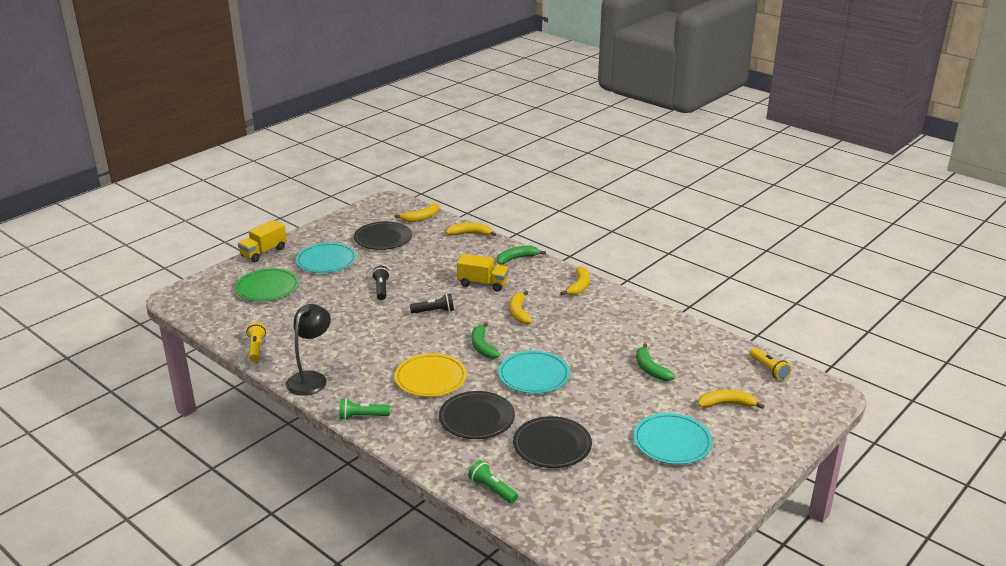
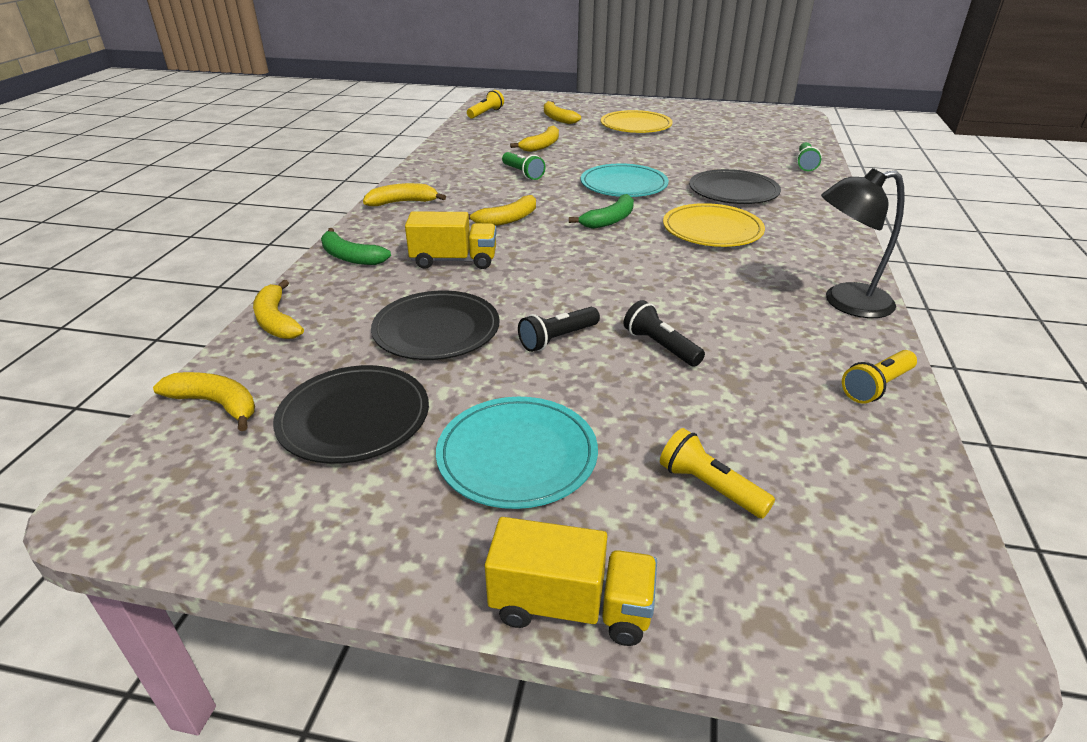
camera: 120 degrees left, 5 degrees up
(267, 288) = (709, 487): green plate -> yellow flashlight
(362, 416) = (838, 243): green flashlight -> green flashlight (523, 173)
(434, 311) = (570, 272): black flashlight -> black flashlight (660, 346)
(483, 284) = (454, 260): yellow truck -> yellow truck turned 105 degrees clockwise
(552, 445) = (713, 157): black plate -> black plate (436, 330)
(650, 369) = (542, 146): green banana -> yellow banana
(672, 442) = (636, 125): turquoise plate -> yellow plate

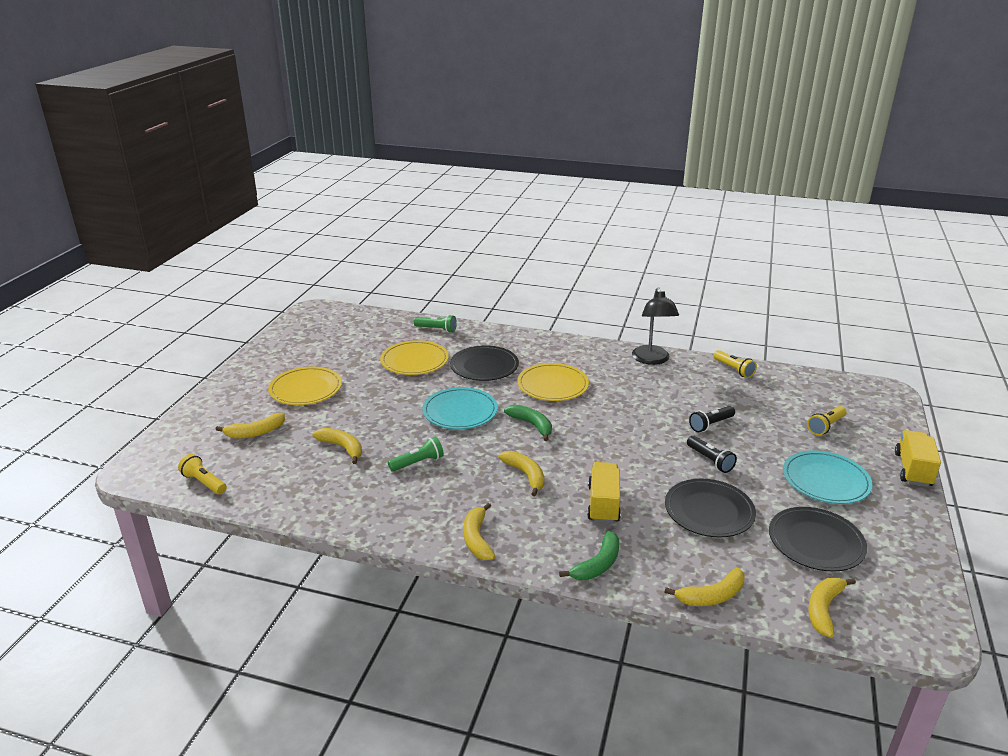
camera: 85 degrees left, 5 degrees down
(720, 159) = (414, 361): none -> yellow plate

